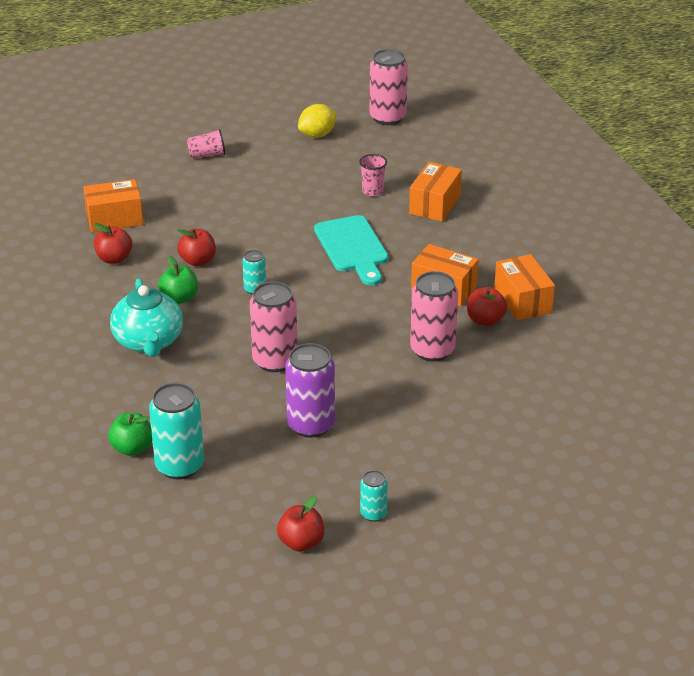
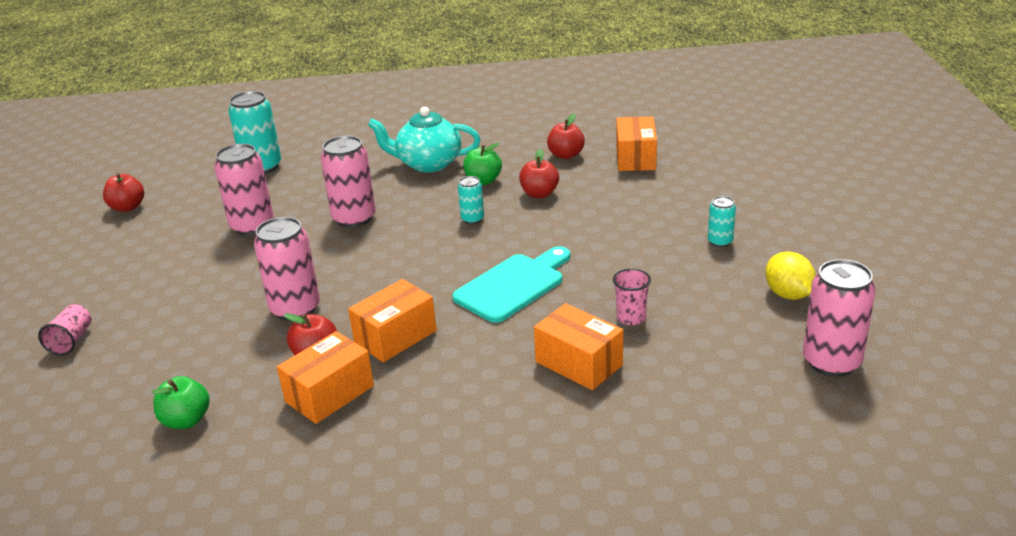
camera: 110 degrees right, 5 degrees down
(132, 448) = (300, 151): green apple -> green apple (186, 420)
(207, 155) = (751, 214): pink cup -> pink cup (71, 341)
(311, 425) = (252, 226): purple can -> pink can
(352, 248) = (513, 285): turquoise cutting board -> turquoise cutting board turned 135 degrees clockwise
(373, 514) = (119, 242): turquoise can -> turquoise can (720, 241)
(522, 300) = (329, 394): orange box -> orange box turned 45 degrees counterclockwise

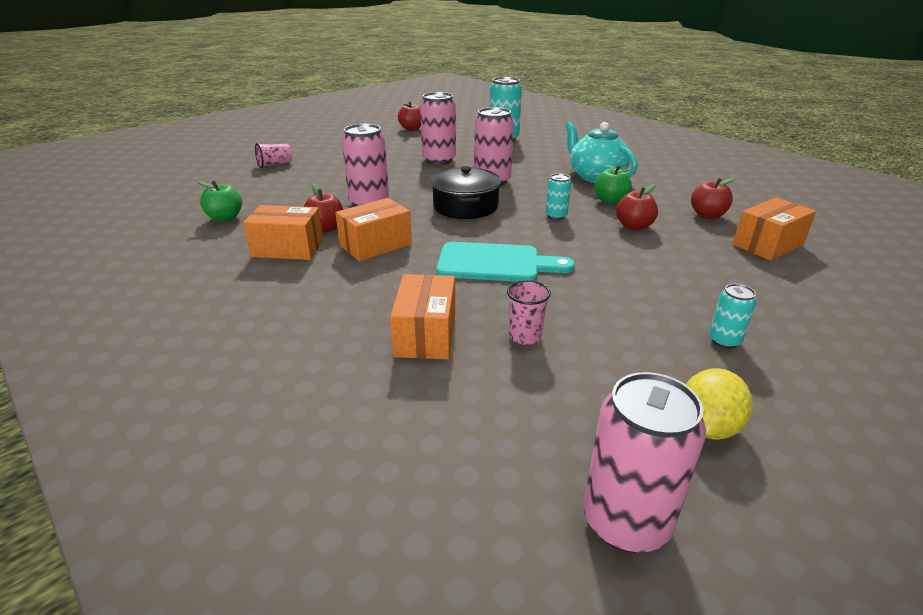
camera: 50 degrees right, 0 degrees up
(387, 256) = (465, 206): none -> black pot
(395, 336) = (375, 245): orange box -> orange box turned 45 degrees counterclockwise

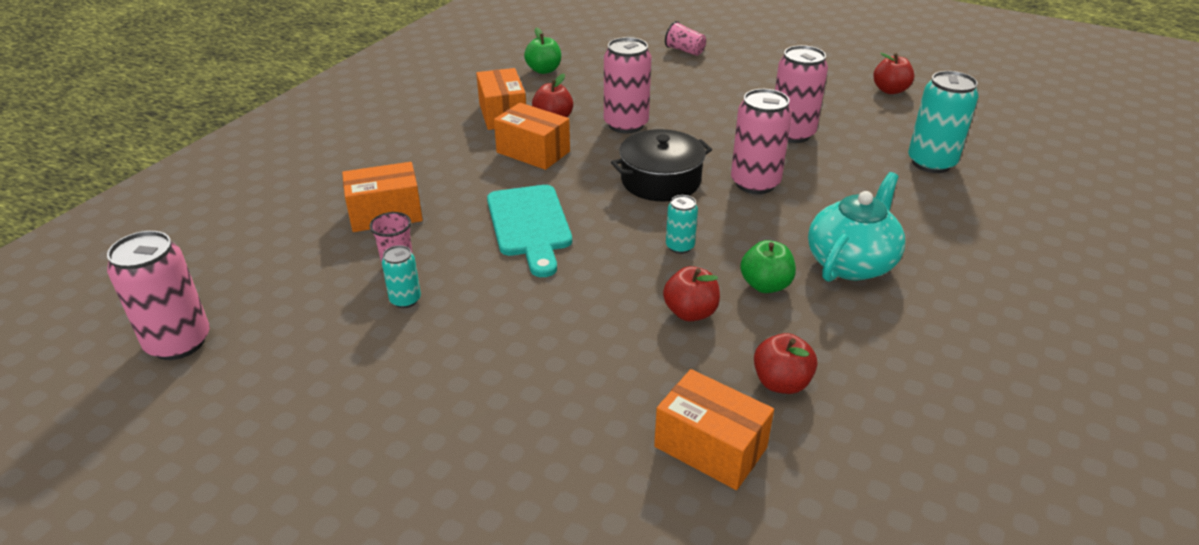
camera: 70 degrees right, 5 degrees up
(707, 427) = (283, 383): yellow lemon -> none
(724, 340) = (427, 395): turquoise can -> turquoise can (405, 300)

